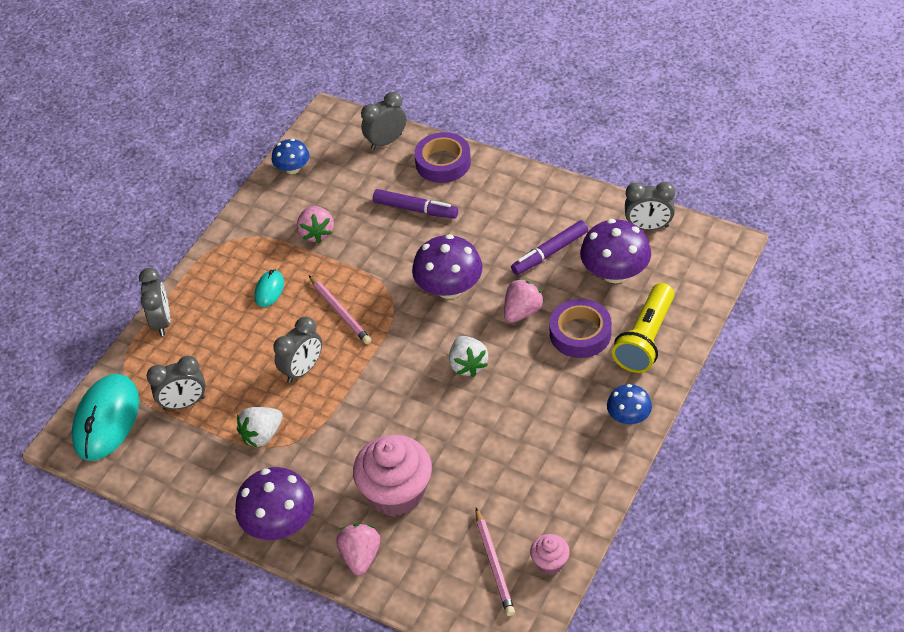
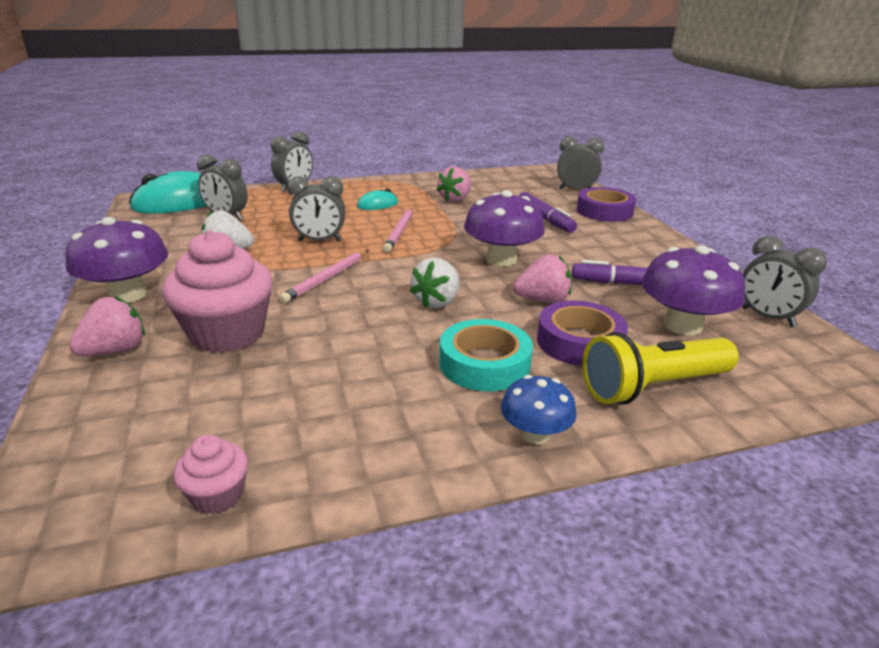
camera: 40 degrees right, 20 degrees down
(293, 168) = (491, 176): blue mushroom -> none
(494, 564) = (173, 447): pink pencil -> pink pencil (326, 278)
(555, 392) = (484, 364): none -> turquoise tape

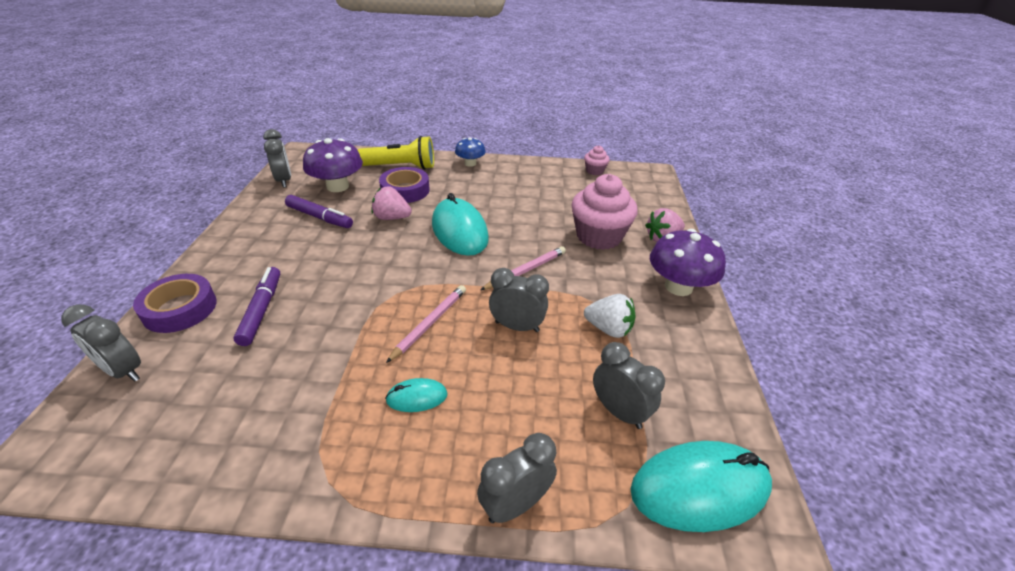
camera: 160 degrees left, 10 degrees up
(437, 302) = (459, 231): white strawberry -> turquoise mouse
(455, 200) = (307, 385): pink strawberry -> none
(484, 364) = (465, 190): turquoise tape -> none
(501, 259) = (375, 260): purple mushroom -> none

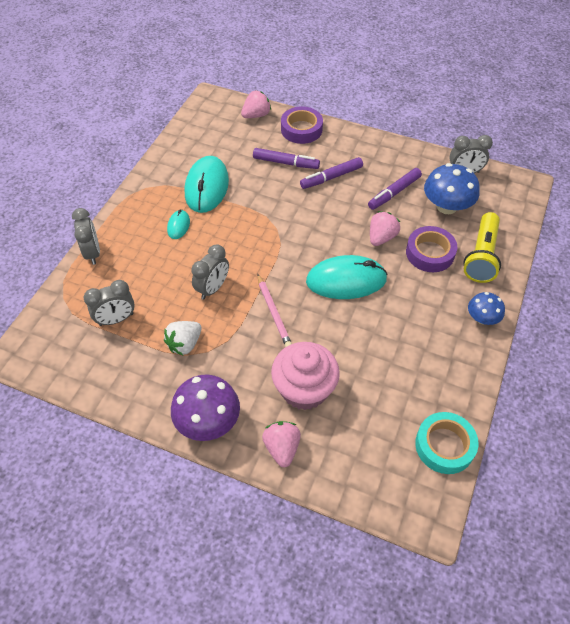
camera: 110 degrees right, 15 degrees up
(123, 371) = (256, 115): grey clock -> pink strawberry
(294, 264) = (331, 177): none -> purple marker
(337, 186) = (446, 206): purple mushroom -> blue mushroom
(430, 323) = (237, 241): pink pencil -> none
(594, 171) = (444, 446): pink cupcake -> turquoise tape
(699, 489) = (50, 336): turquoise mouse -> turquoise mouse (207, 187)

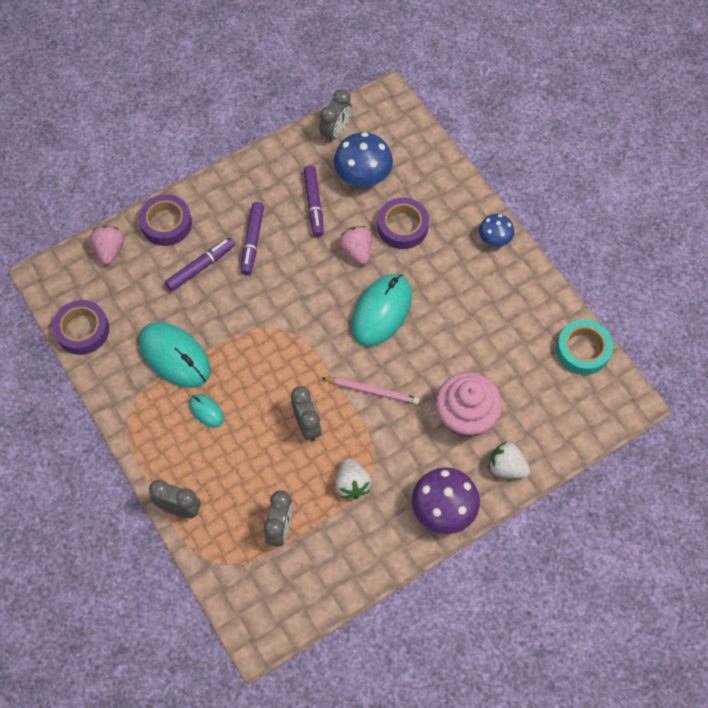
camera: 55 degrees left, 10 degrees up
(187, 134) = (82, 330): none -> purple tape
(282, 448) = (506, 467): pink strawberry -> white strawberry
(481, 256) = (435, 191): yellow flashlight -> none

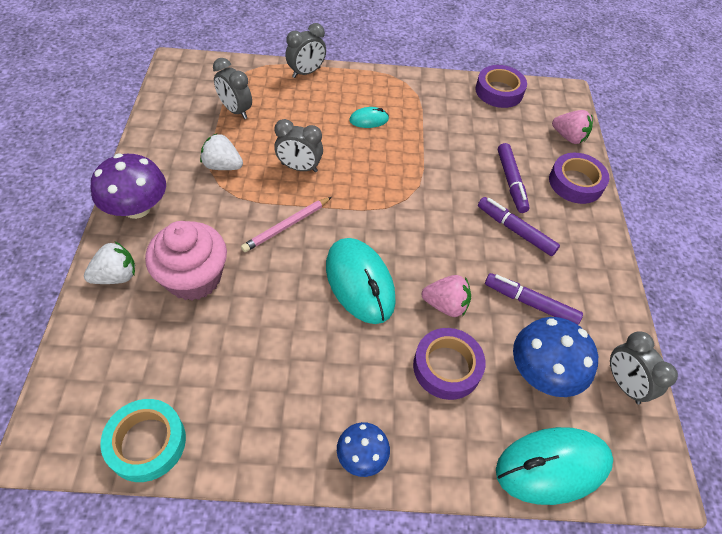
camera: 120 degrees right, 10 degrees down
(175, 356) = (433, 126): turquoise mouse -> turquoise mouse (552, 466)

